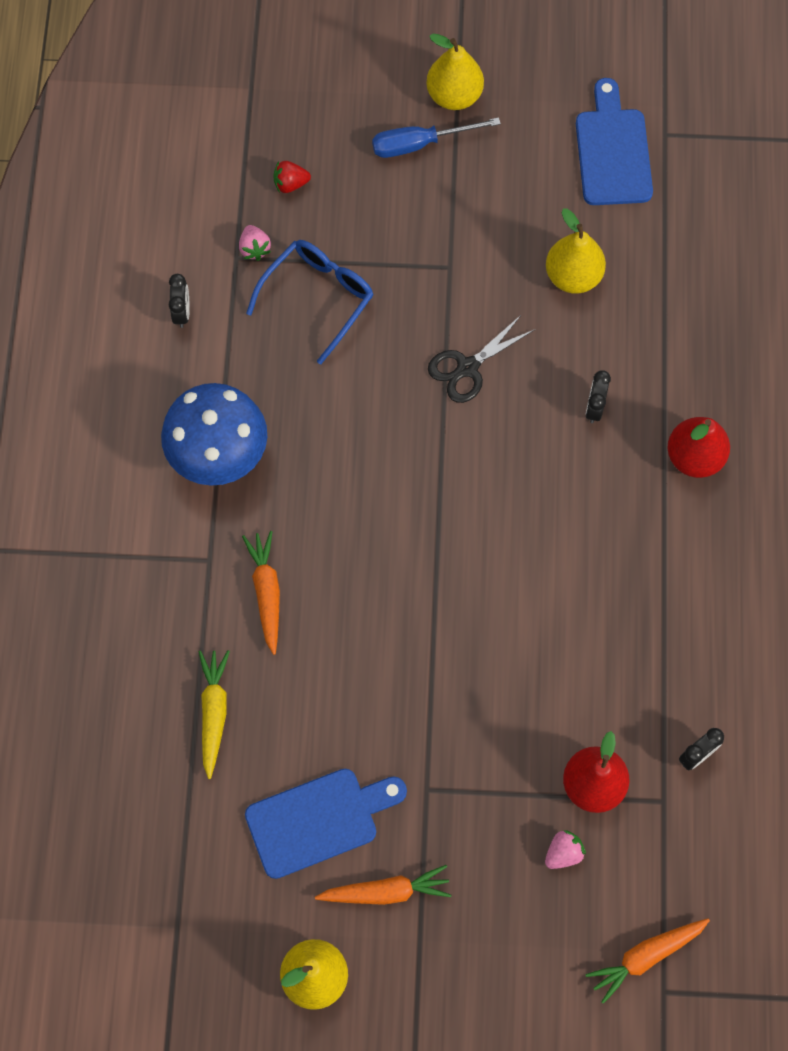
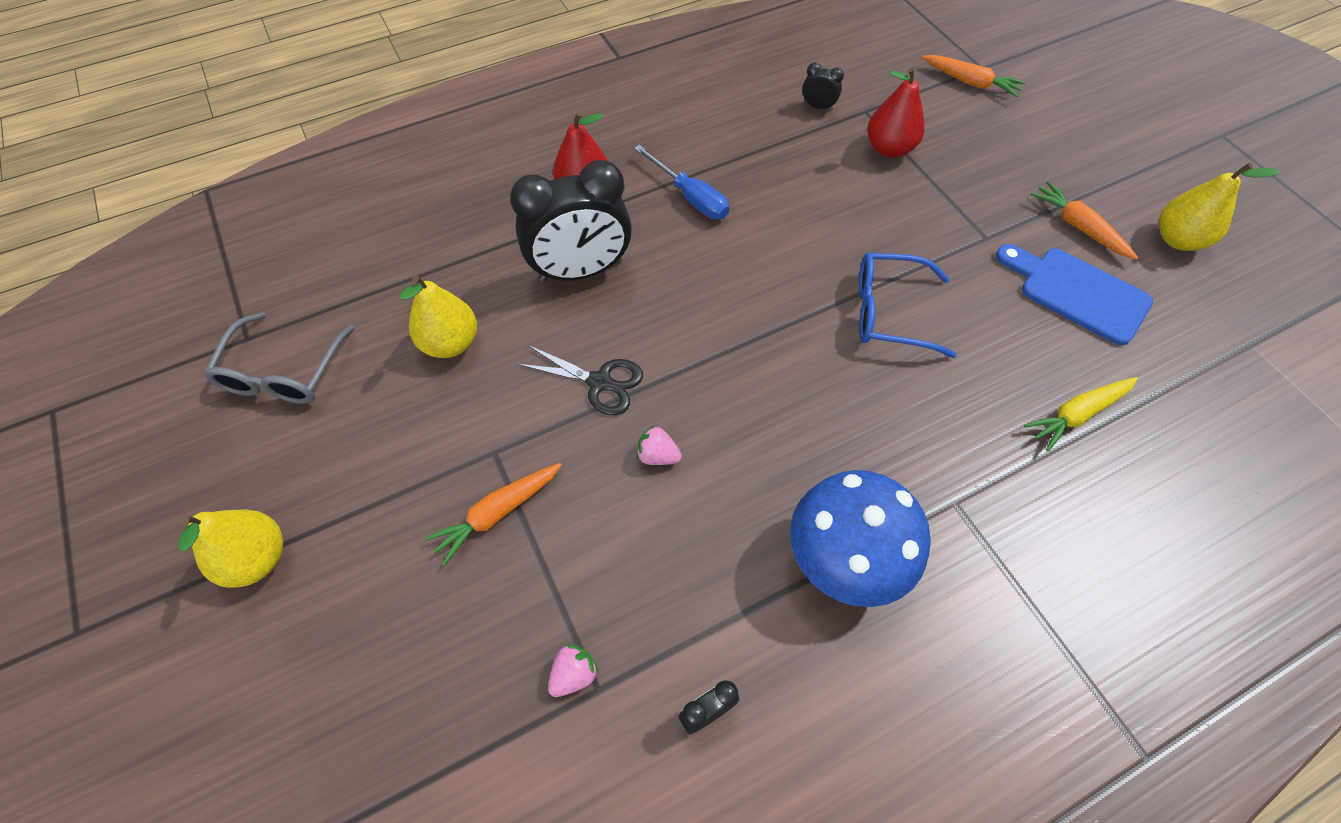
camera: 120 degrees left, 10 degrees down
(266, 592) = (940, 433): orange carrot -> orange carrot (497, 513)
(290, 184) = (461, 684): red strawberry -> none
(318, 298) = (600, 563): blue glasses -> blue glasses (889, 312)
(420, 144) = (342, 561): blue screwdriver -> blue screwdriver (690, 197)
(563, 853) = (950, 145): pink strawberry -> pink strawberry (657, 455)
(594, 408) = (581, 271): black clock -> black clock, size x2.41
(613, 151) = (283, 372): blue cutting board -> grey glasses

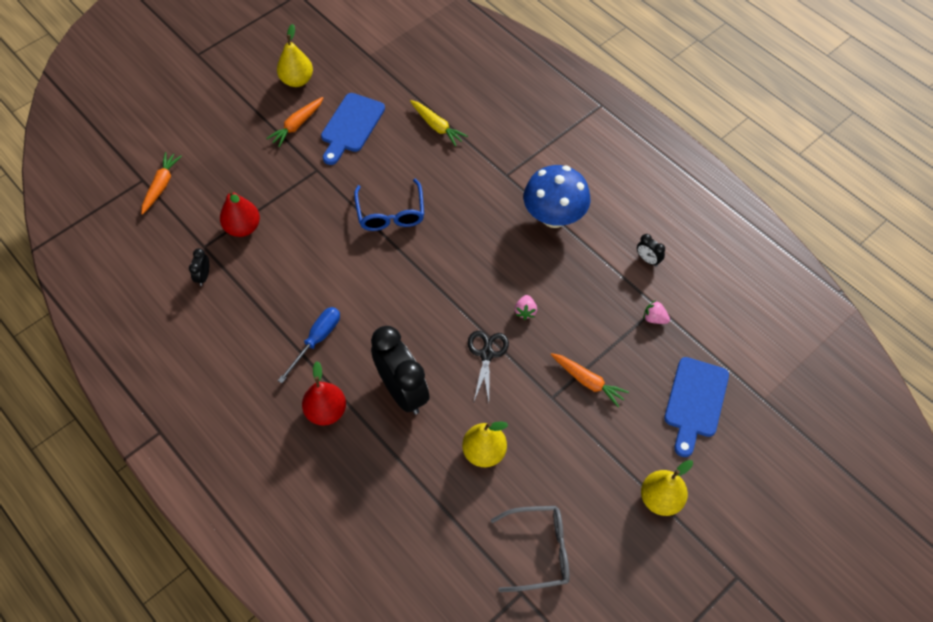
camera: 105 degrees left, 0 degrees up
(383, 686) = (695, 401): none -> blue cutting board

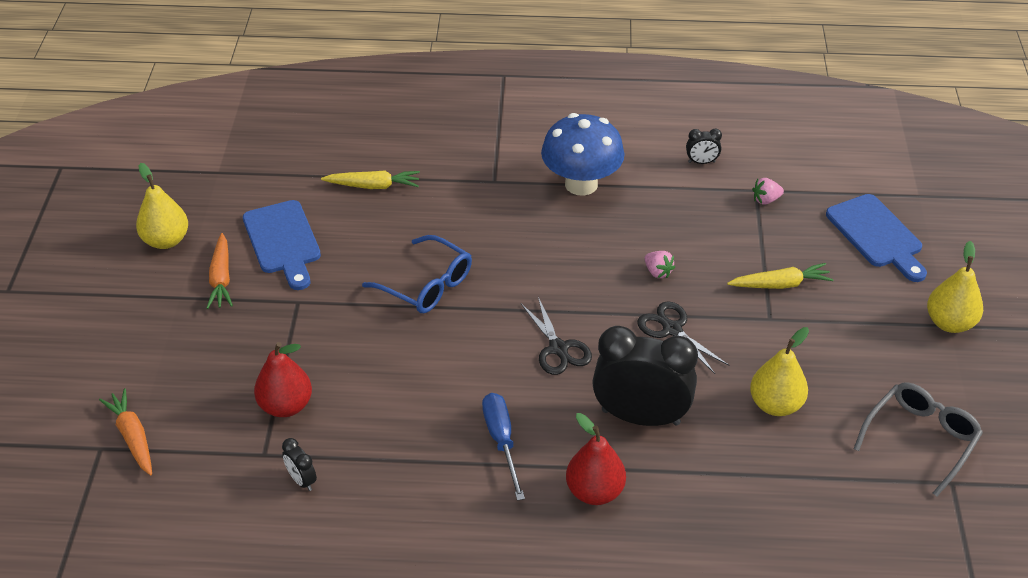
camera: 45 degrees left, 15 degrees down
(411, 311) = (558, 348): none -> black scissors
(588, 381) = (780, 284): orange carrot -> yellow carrot

